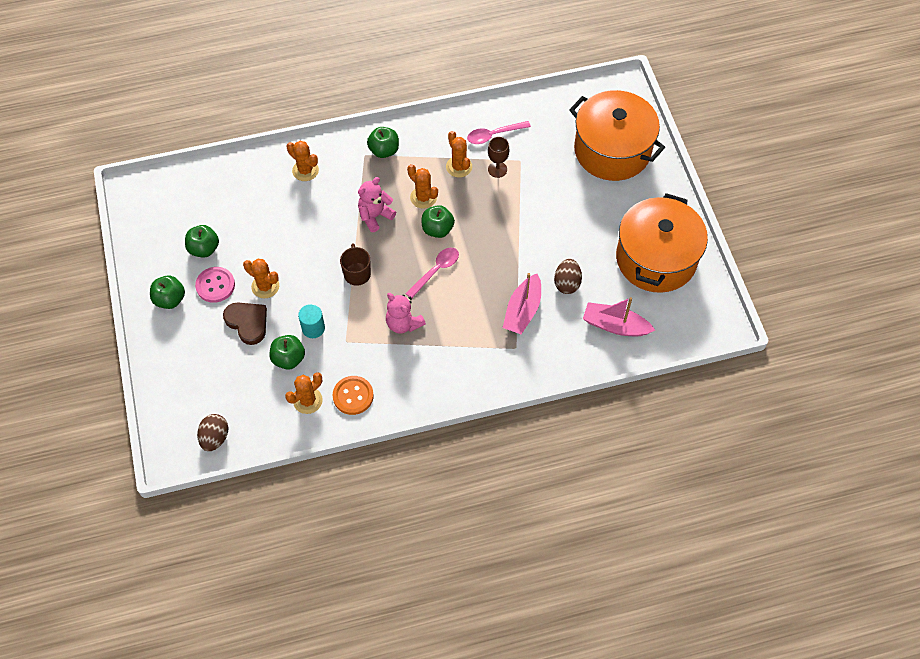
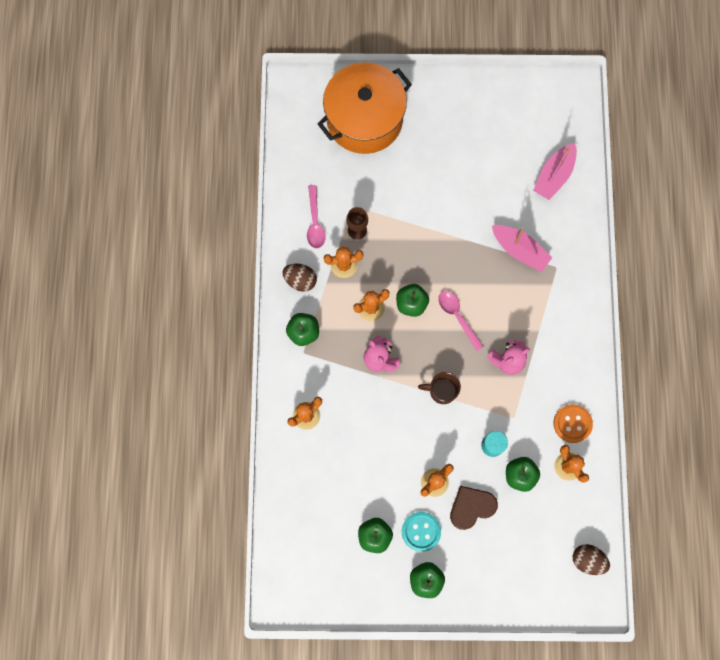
camera: 75 degrees left, 15 degrees up
(215, 285) = (421, 531): pink button -> turquoise button
(567, 283) = (500, 204): brown egg -> brown egg (300, 280)
(656, 259) = (494, 119): orange pot -> none

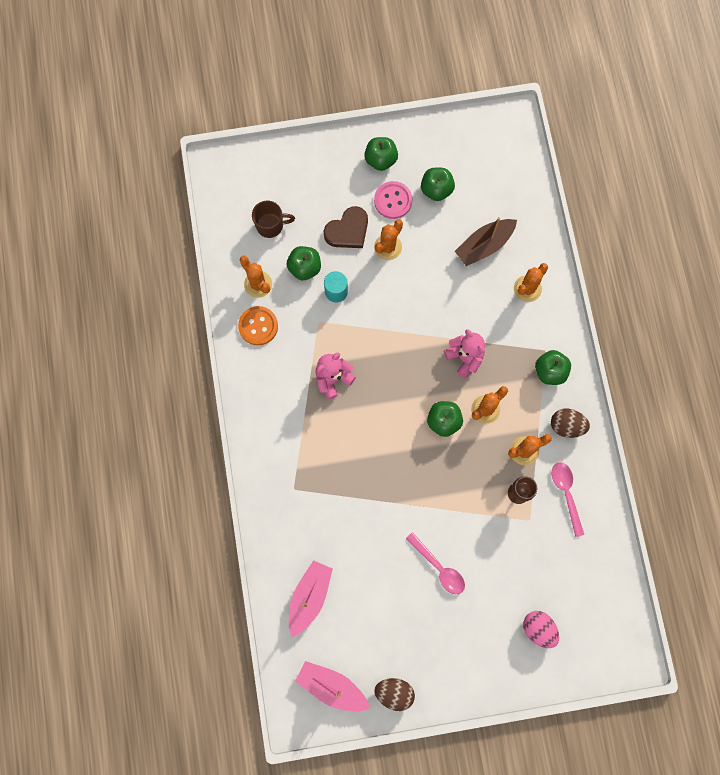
camera: 170 degrees right, 0 degrees up
(339, 467) = (484, 245): none -> brown boat
(364, 119) = (538, 629): orange pot -> pink egg
(421, 531) = (393, 201): turquoise button -> pink button
(442, 391) = (395, 336): brown mug -> brown mug (270, 225)
(457, 316) = (392, 415): pink spoon -> pink spoon (439, 567)
(519, 250) = (336, 501): pink boat -> pink boat (332, 686)
(587, 560) = (229, 202): brown egg -> brown egg (394, 692)

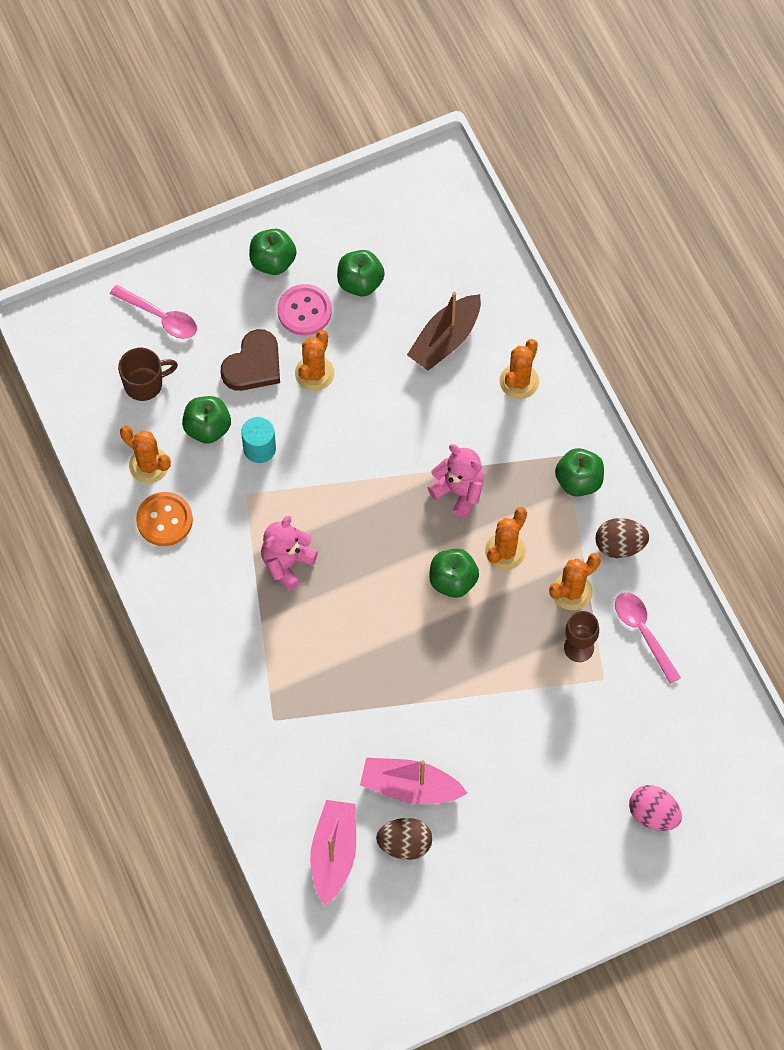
camera: 15 degrees left, 10 degrees down
(332, 686) = (396, 960): pink boat -> pink boat (410, 787)
(394, 692) = (482, 946): brown egg -> brown egg (404, 844)
(439, 567) = (498, 770): pink spoon -> pink spoon (160, 317)

